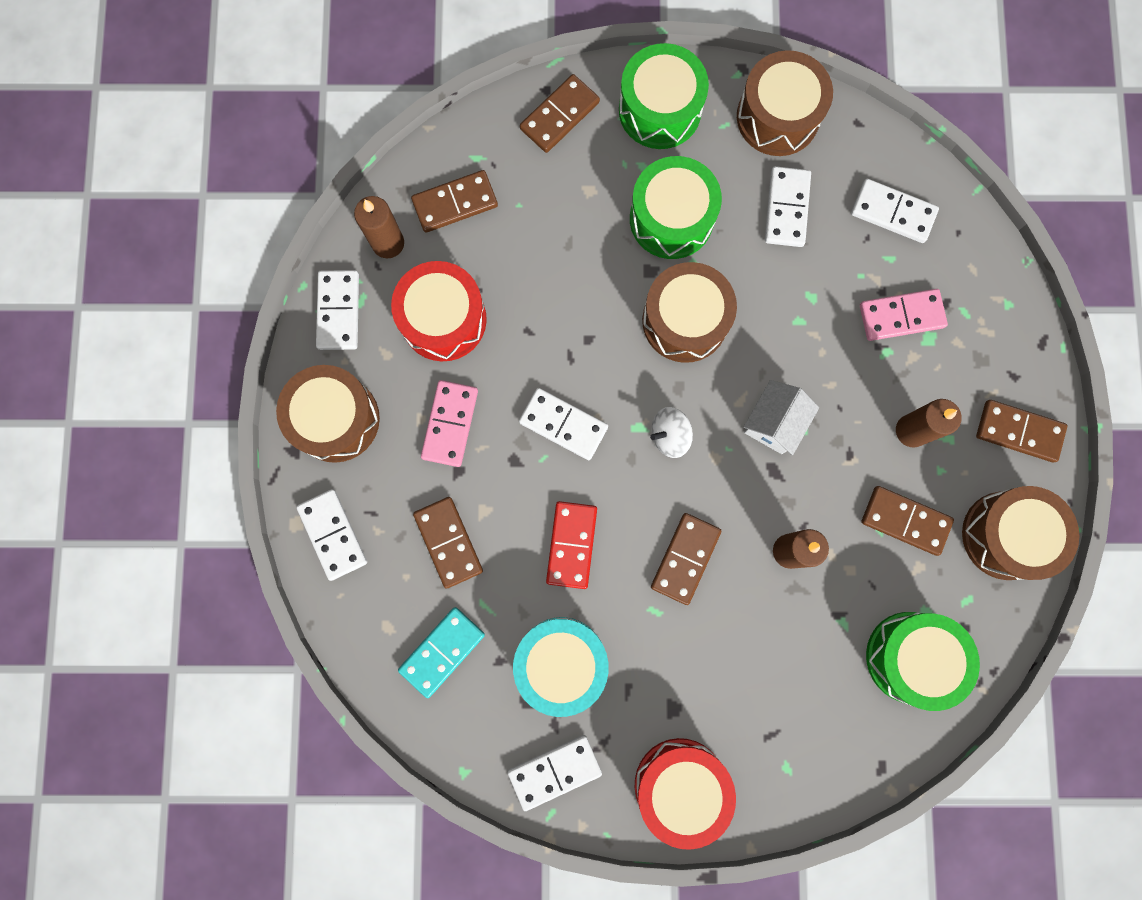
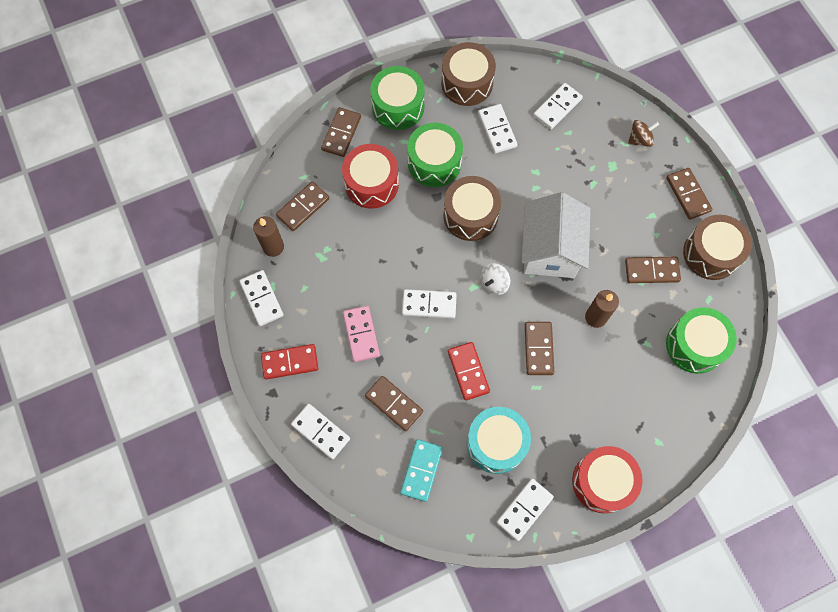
camera: 25 degrees left, 10 degrees down
(336, 419) = (290, 362): brown drum -> red domino
(443, 319) = (328, 276): red drum -> red drum (371, 183)
(774, 423) = (550, 250): white house -> white house, size x1.82
(893, 212) = (557, 107): white domino -> white domino turned 45 degrees counterclockwise
(901, 316) = (591, 160): pink domino -> none
(911, 431) = (629, 220): brown candle -> none
(991, 316) = (640, 139): none -> brown spinning top
(1018, 432) = (688, 195): brown domino -> brown domino turned 75 degrees clockwise

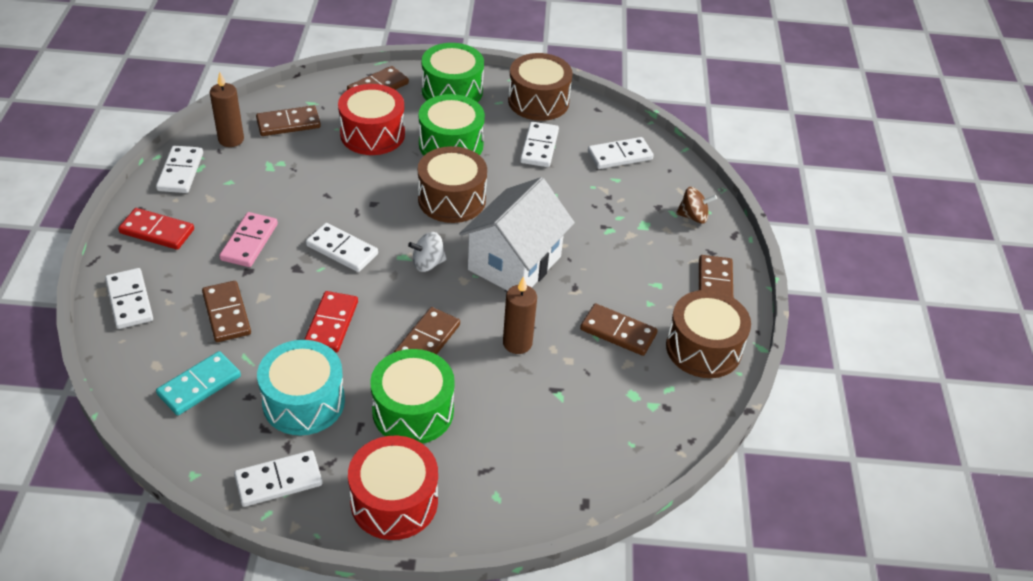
camera: 25 degrees right, 25 degrees down
(695, 345) = (617, 424): green drum -> green drum (413, 411)

